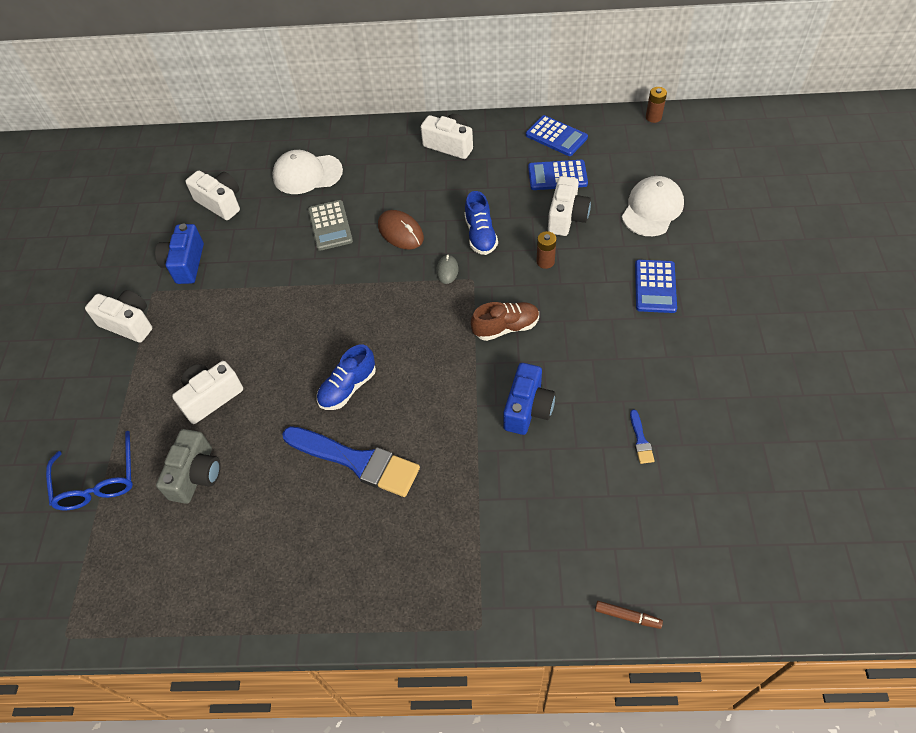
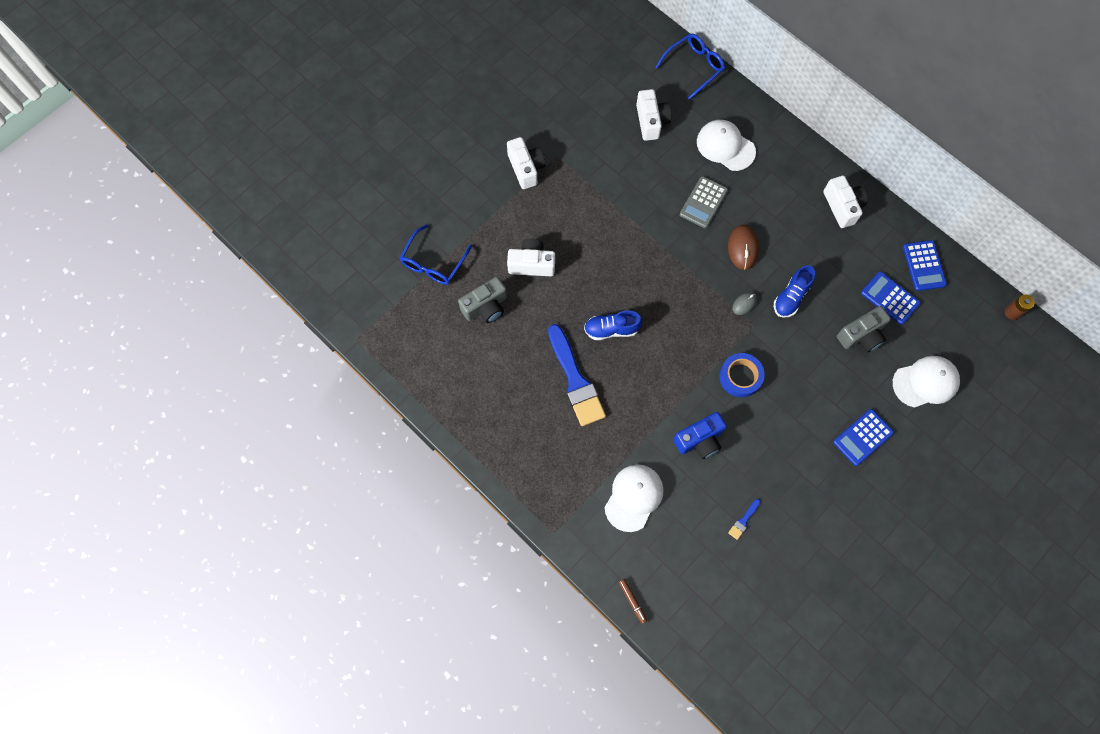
camera: 40 degrees right, 15 degrees up
(185, 264) = (592, 152): blue camera -> none
(221, 141) = (694, 67): none -> blue glasses
(506, 327) = (740, 377): brown shoe -> blue tape
(523, 515) = (634, 497): none -> white cap
(545, 261) = (812, 355): brown battery -> none
(567, 217) = (861, 335): white camera -> grey camera

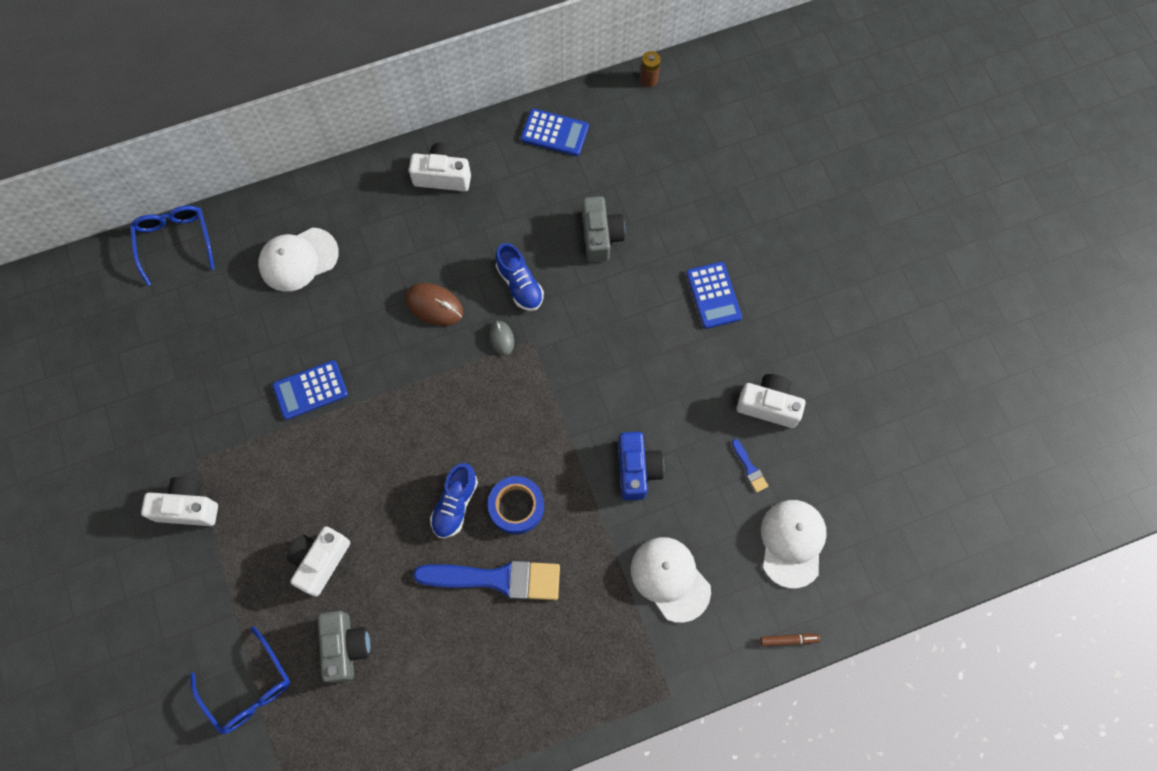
camera: 65 degrees left, 0 degrees up
(651, 121) = (215, 326): white camera -> white camera (768, 405)
(703, 202) = (354, 319): grey calculator -> none
(740, 377) = (585, 387): blue tape -> blue tape (516, 506)
(890, 298) = (573, 185): blue calculator -> blue calculator (310, 390)
(925, 382) = (683, 201): white cap -> white cap (792, 543)

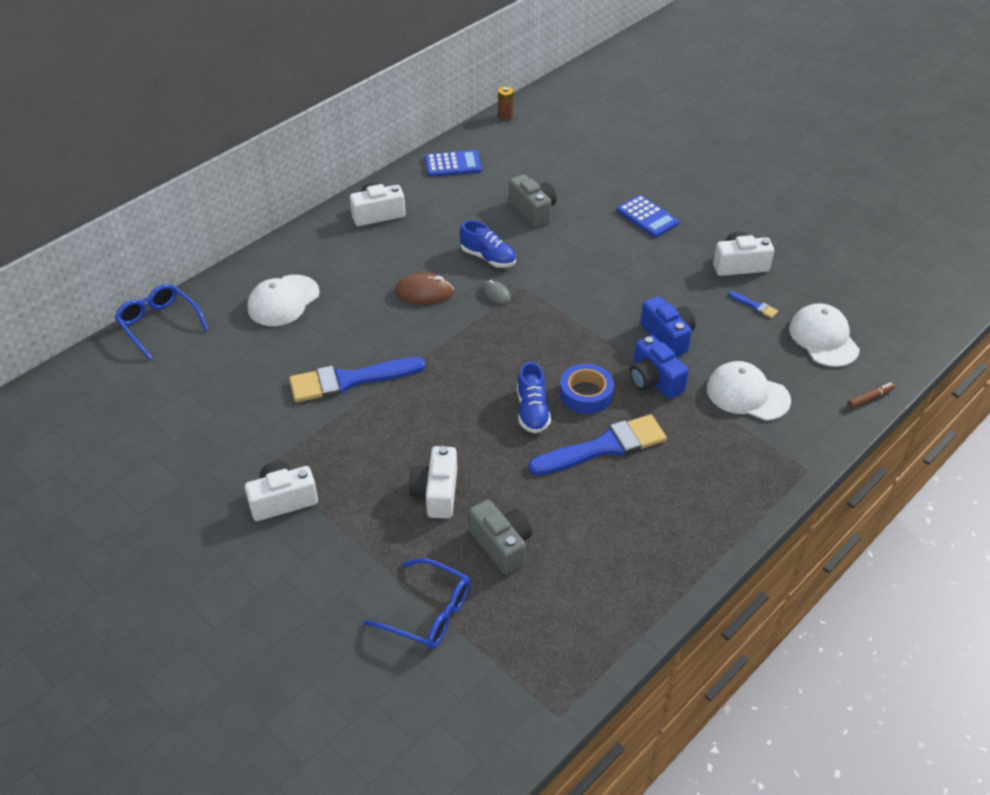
camera: 25 degrees left, 25 degrees down
(310, 390) = (349, 380): blue calculator -> blue brush
(590, 519) = (654, 380): none -> blue camera

